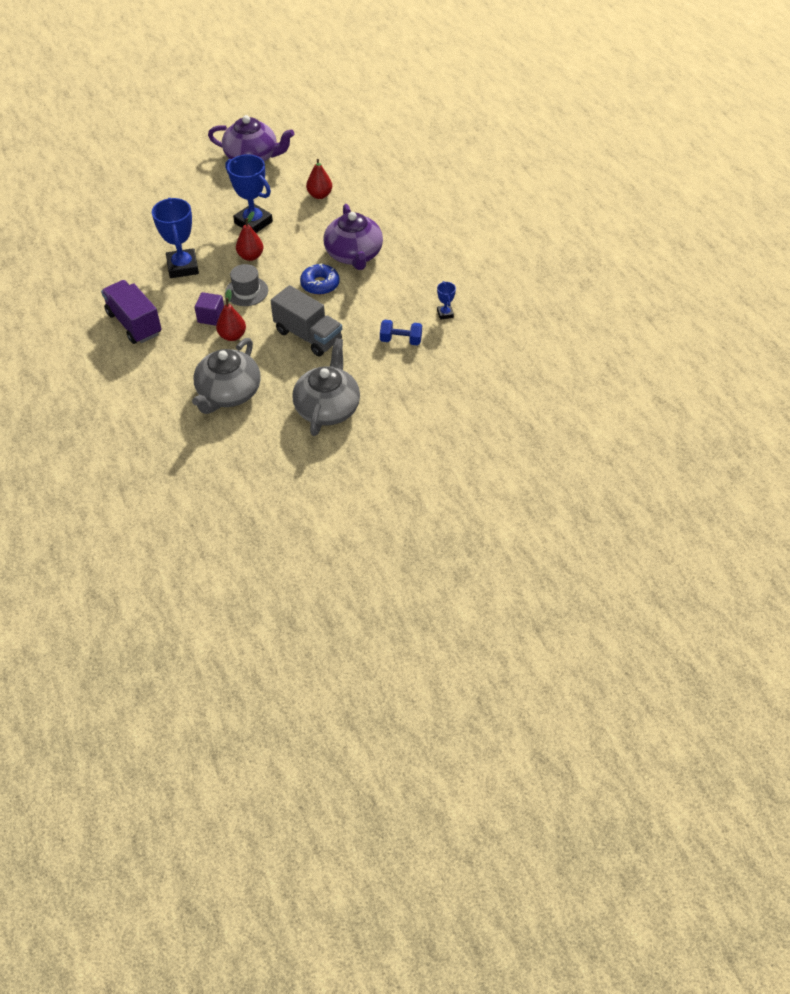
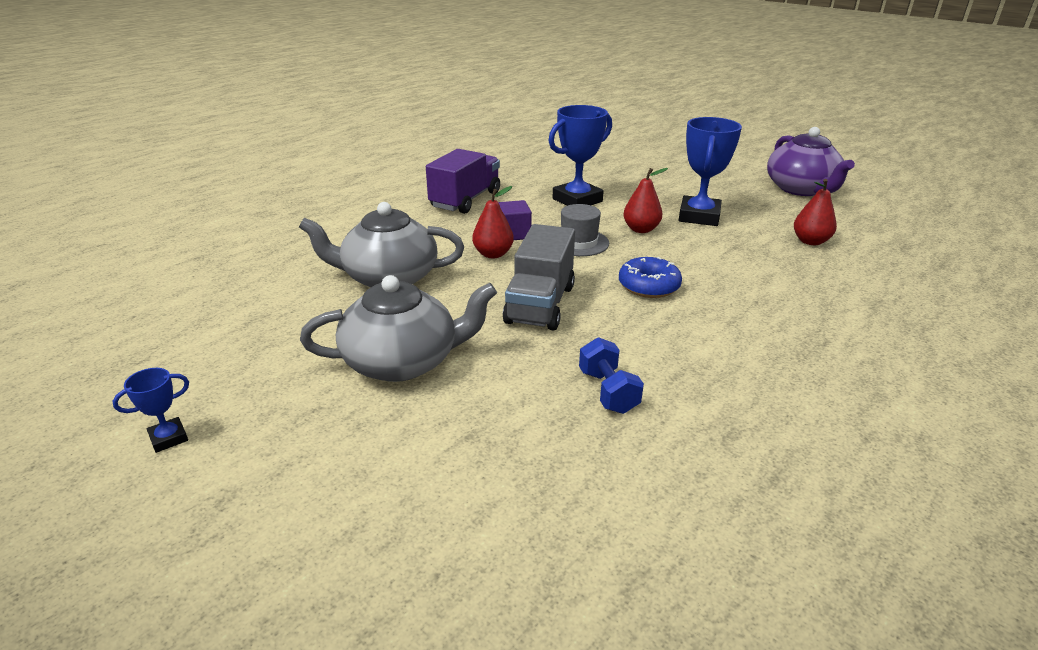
camera: 65 degrees right, 20 degrees down
(354, 255) = (739, 295): purple teapot -> none
(445, 314) = (723, 424): blue trophy -> blue trophy (168, 438)

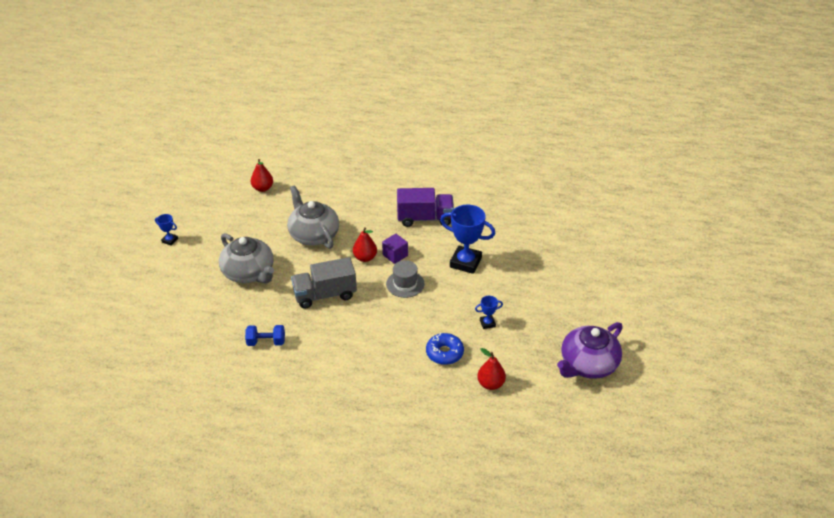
camera: 60 degrees right, 10 degrees up
(608, 391) = (266, 342): blue dumbbell -> blue dumbbell turned 45 degrees clockwise
(641, 229) = (444, 303): red pear -> red pear (263, 188)
(648, 286) = (373, 327): blue donut -> blue donut (444, 353)
(699, 216) = (487, 323): blue trophy -> blue trophy, size x0.47

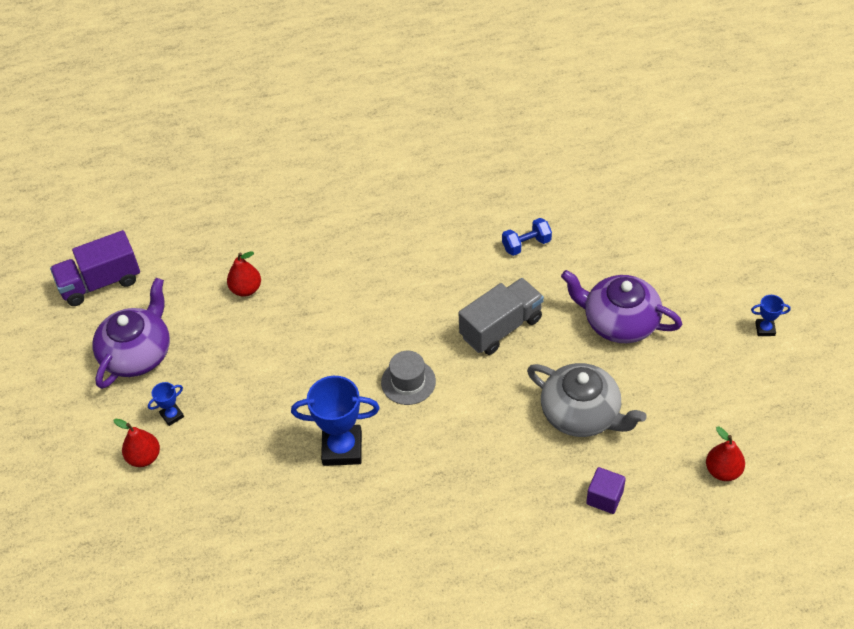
camera: 160 degrees right, 10 degrees up
(249, 273) = (619, 322): grey teapot -> purple teapot
(365, 258) = (485, 403): red pear -> red pear (144, 457)
(395, 255) = (446, 423): purple cube -> purple cube (604, 497)
(425, 218) = (438, 509): purple truck -> purple truck (100, 282)
(444, 353) = (314, 306): blue donut -> none
(487, 323) = (277, 364): blue trophy -> blue trophy (172, 415)

